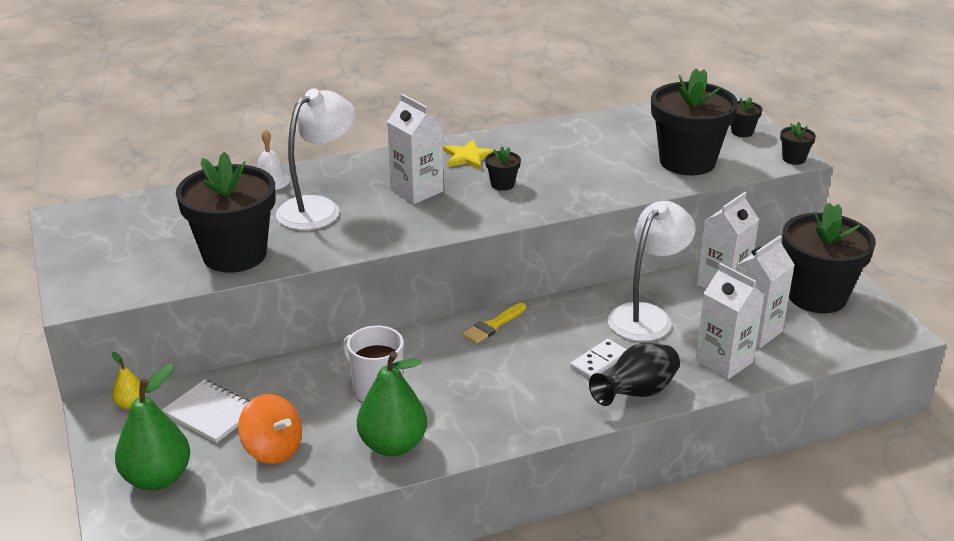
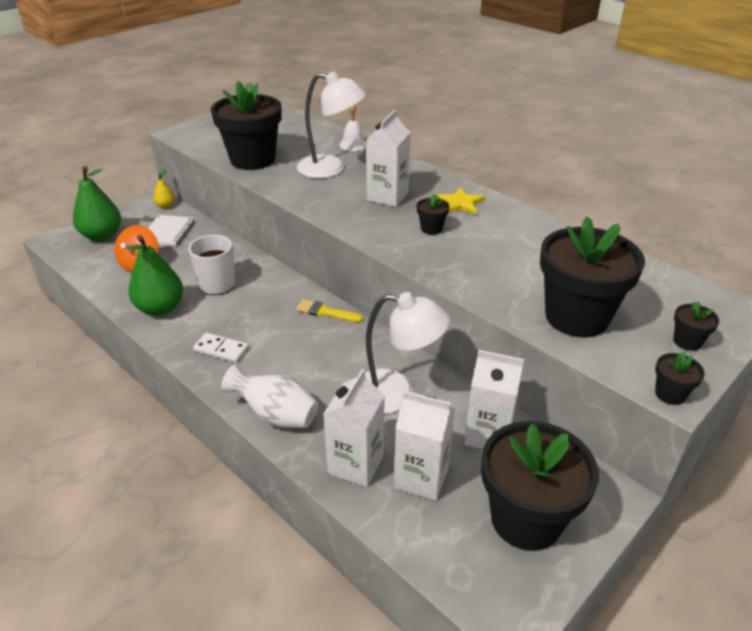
camera: 65 degrees right, 5 degrees up
(599, 362) = (309, 381): white domino -> white domino (221, 349)
(636, 393) = (275, 415): black vase -> white vase

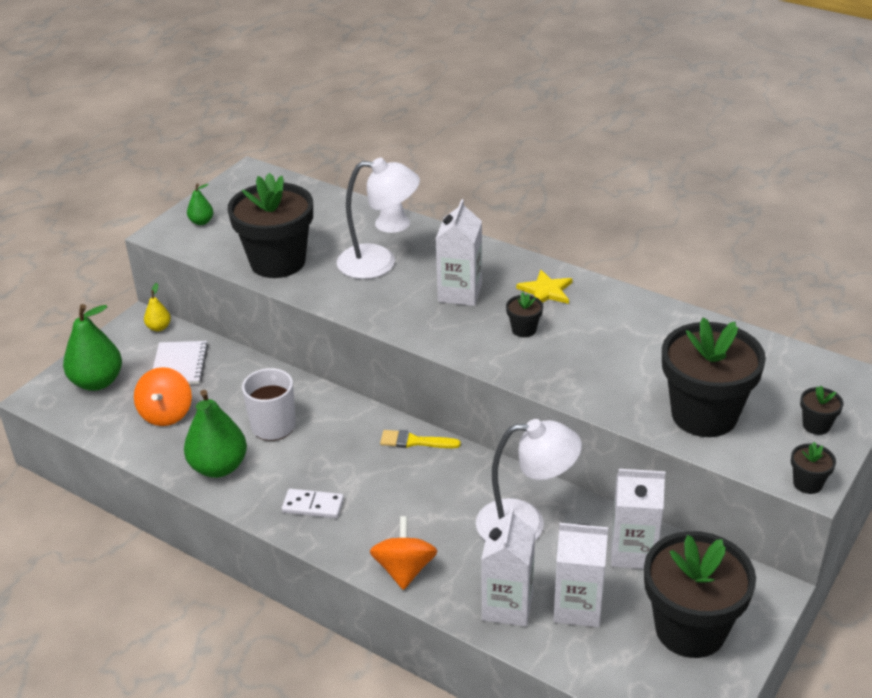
camera: 10 degrees left, 0 degrees up
(210, 129) = (201, 222): none -> green pear
(275, 415) = (404, 569): white vase -> orange spinning top

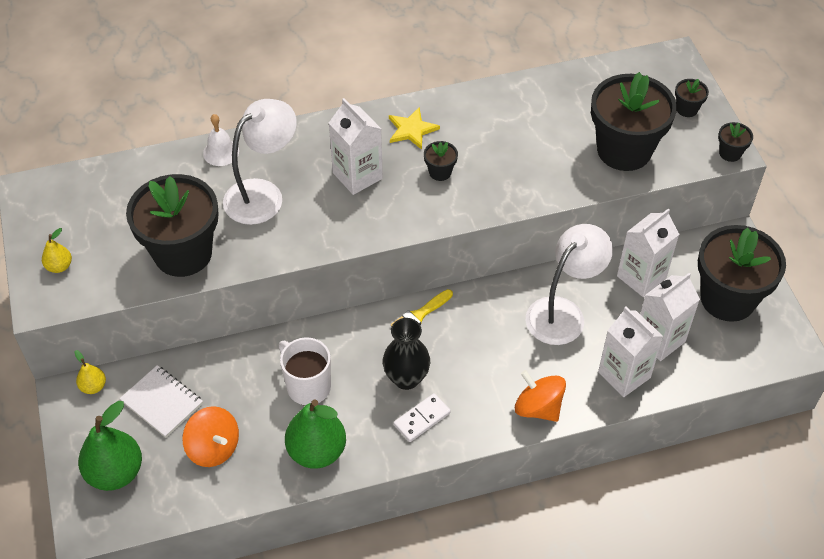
camera: 50 degrees left, 15 degrees up
(201, 222) = (59, 266): green pear -> yellow pear
(343, 472) = (406, 378): none -> black vase

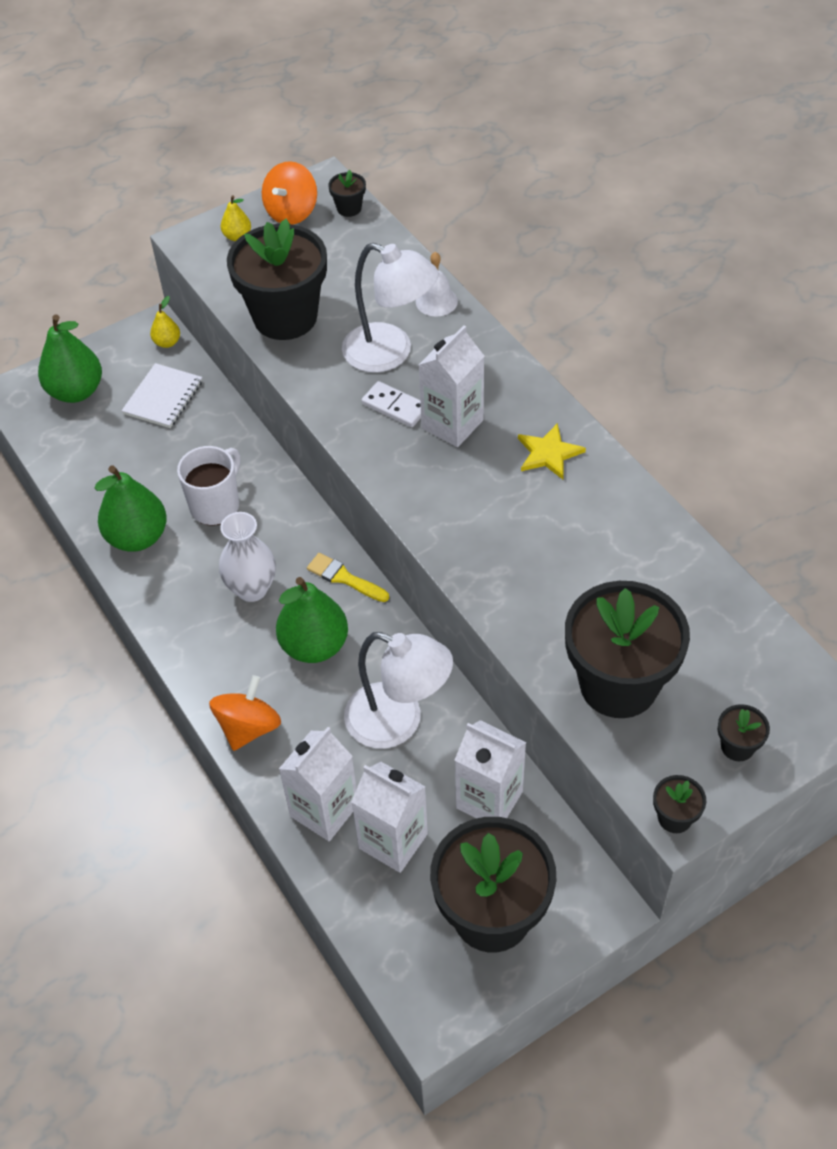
camera: 75 degrees right, 0 degrees up
(213, 448) = (121, 454): orange spinning top -> orange spinning top (291, 212)
(406, 378) = (252, 589): black vase -> white vase
(422, 419) = (202, 618): white domino -> white domino (395, 406)
(440, 172) = (491, 498): black flower pot -> black flower pot (349, 208)
(477, 348) = (314, 646): none -> green pear

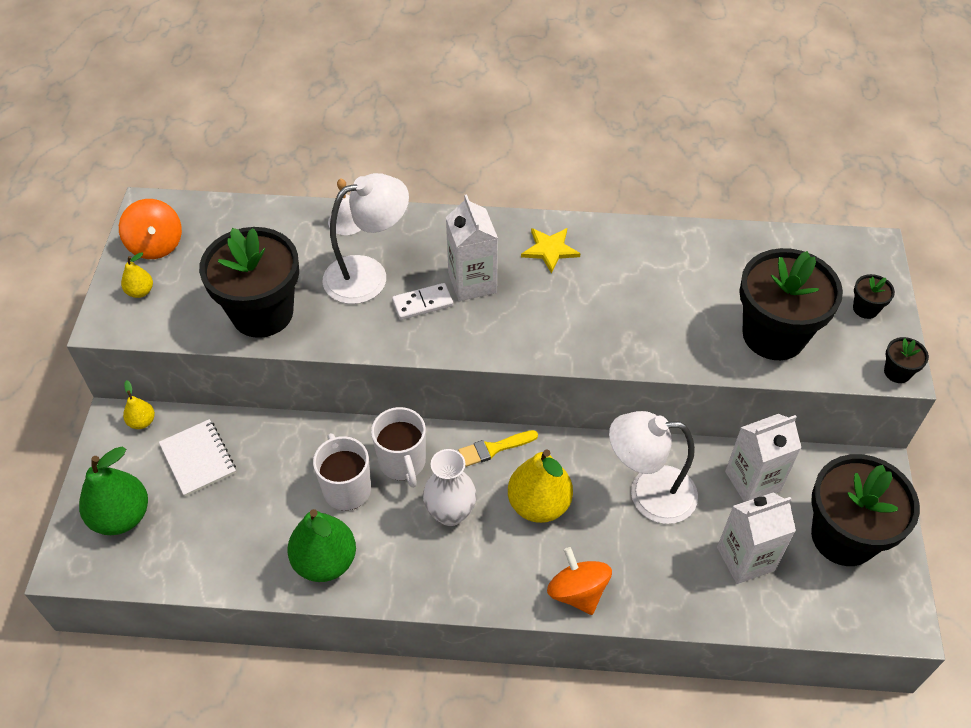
camera: 55 degrees left, 0 degrees up
(273, 525) = (402, 463): none -> white mug
(314, 646) = (539, 504): green pear -> yellow pear
(324, 810) = (689, 586): white carton -> none
(349, 208) = (195, 211): black flower pot -> none
(398, 722) = (648, 494): white lamp -> white lamp turned 150 degrees counterclockwise

